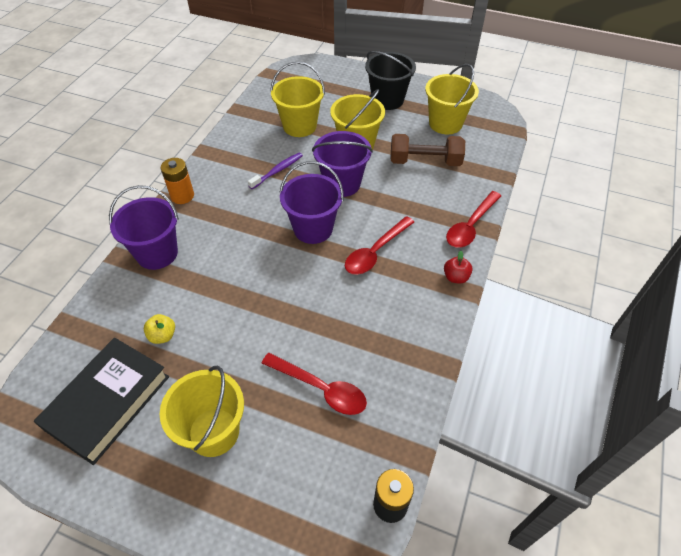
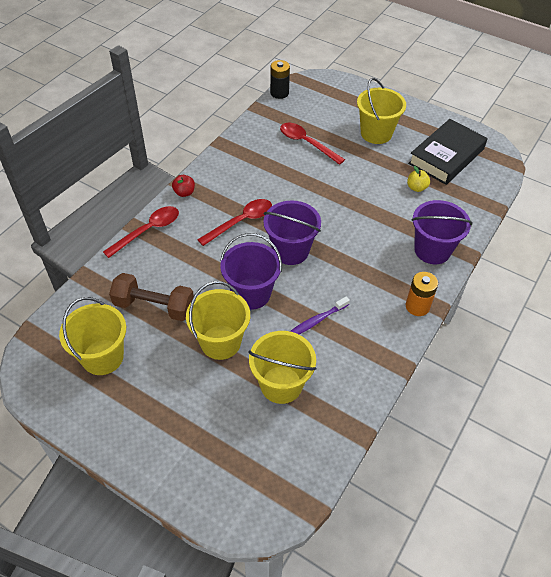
camera: 170 degrees left, 0 degrees up
(387, 100) = (155, 413): black bucket -> none

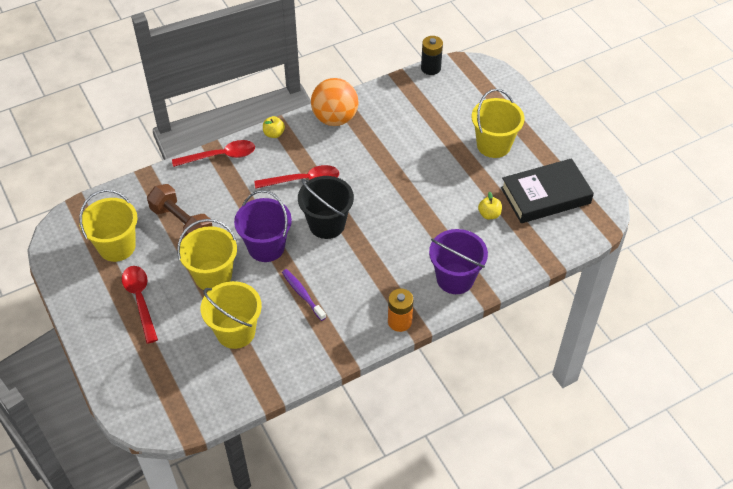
camera: 30 degrees right, 0 degrees up
(184, 193) = (274, 134): red apple -> yellow apple
(229, 160) = (335, 118): none -> orange ball
(290, 251) = (327, 224): purple bucket -> black bucket
(306, 143) = (418, 129): red spoon -> red spoon (140, 300)
(316, 321) = (302, 294): purple toothbrush -> purple toothbrush turned 60 degrees clockwise

